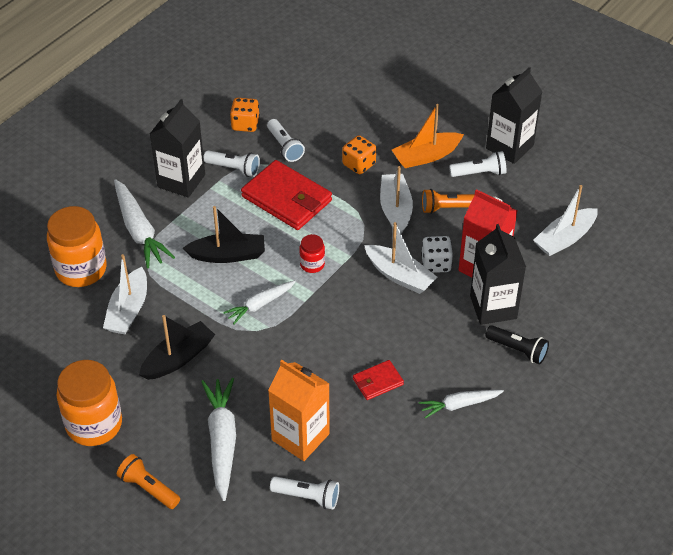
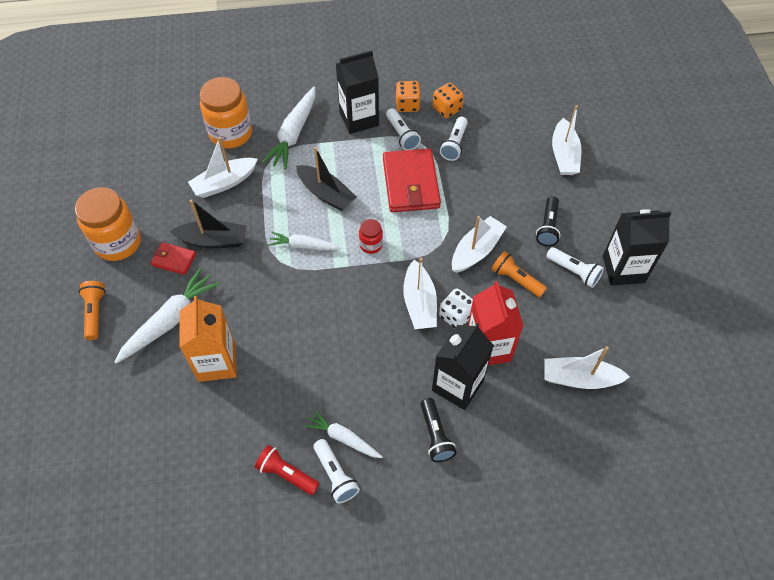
camera: 45 degrees right, 10 degrees up
(307, 497) = (170, 409): white flashlight -> white flashlight (335, 475)
(359, 164) = (490, 196): orange dice -> orange dice (407, 105)
(377, 98) = (564, 155): none -> white boat
(377, 382) = (310, 368): red wallet -> red wallet (174, 260)
(426, 156) = (548, 227): orange boat -> black flashlight
(450, 461) = (286, 474): none -> red flashlight

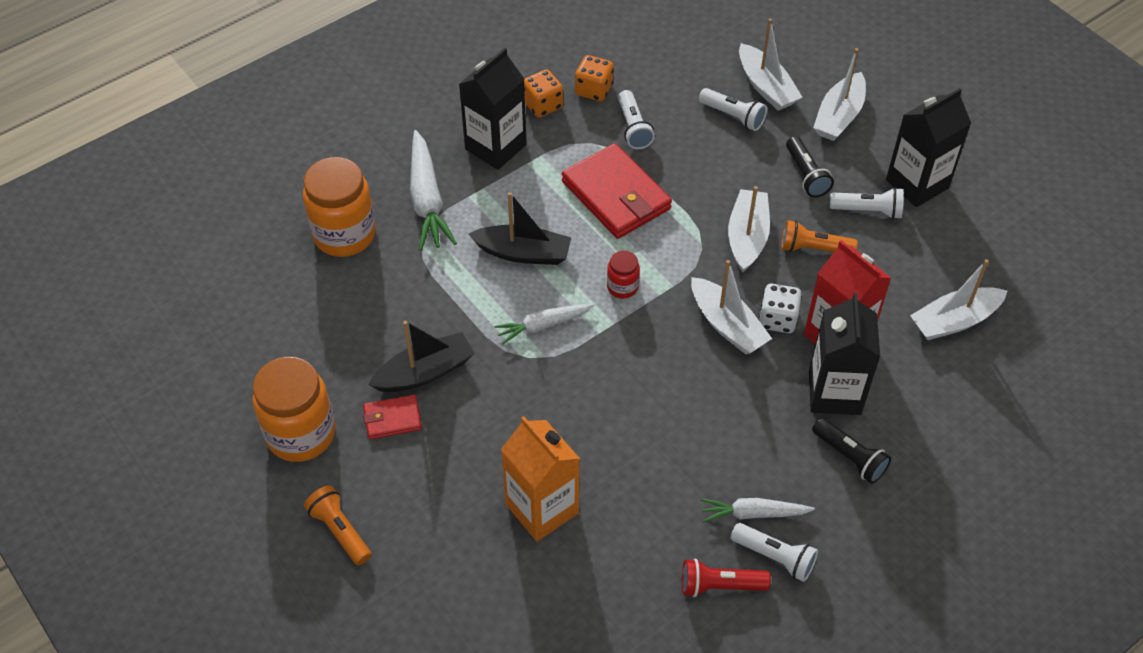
camera: 30 degrees left, 5 degrees down
(170, 320) = (445, 491): white carrot -> none
(224, 183) = (384, 298): white boat -> white boat (839, 116)
(402, 135) = (563, 144): white flashlight -> white flashlight (733, 116)

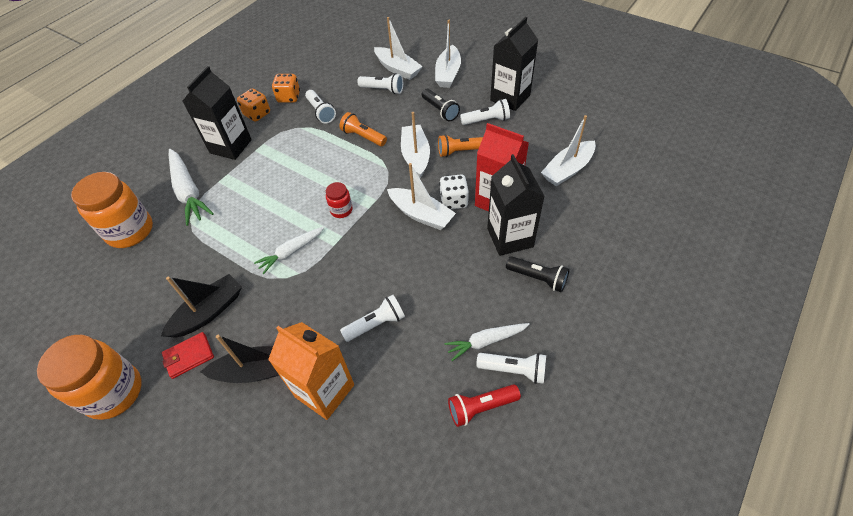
camera: 15 degrees left, 0 degrees up
(340, 531) = (159, 466): orange flashlight -> orange flashlight (363, 137)
(523, 253) = (265, 207): black boat -> black boat (257, 370)
(616, 195) = (320, 154): red wallet -> none
(625, 450) = (376, 324): none -> white flashlight

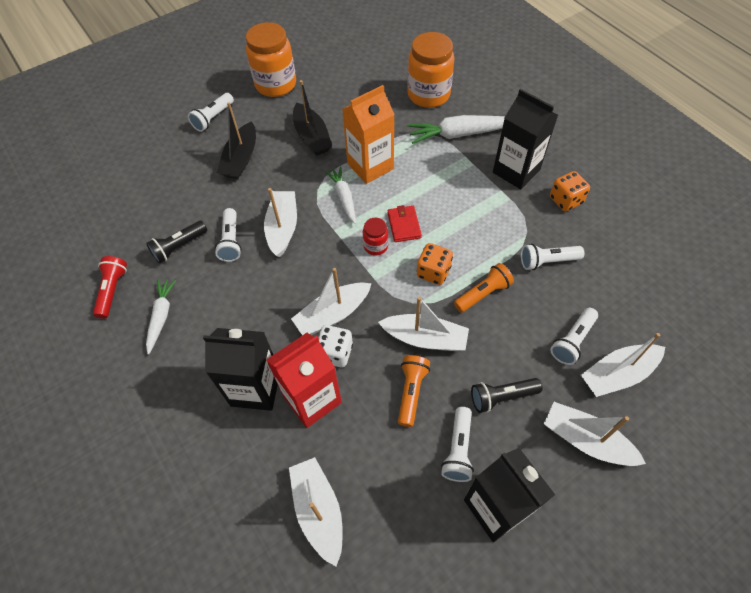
camera: 110 degrees right, 5 degrees up
(189, 356) = (279, 123): red wallet -> red wallet (404, 225)
(289, 97) = (589, 235): orange dice -> orange dice (433, 272)
(324, 391) = (197, 195): orange carton -> orange carton (370, 166)
(344, 286) = (283, 228): none -> white boat
(513, 370) = (123, 327): white flashlight -> white flashlight (213, 118)
(538, 278) = (192, 391): black flashlight -> black flashlight (179, 247)

